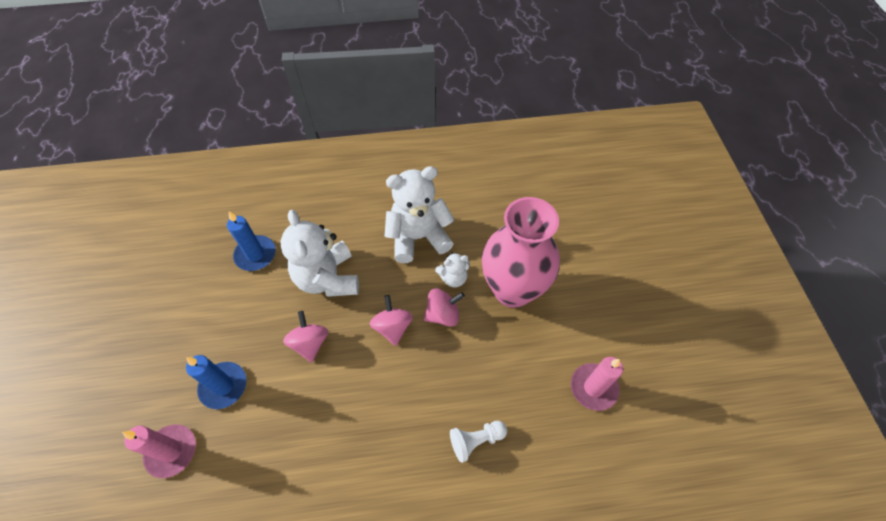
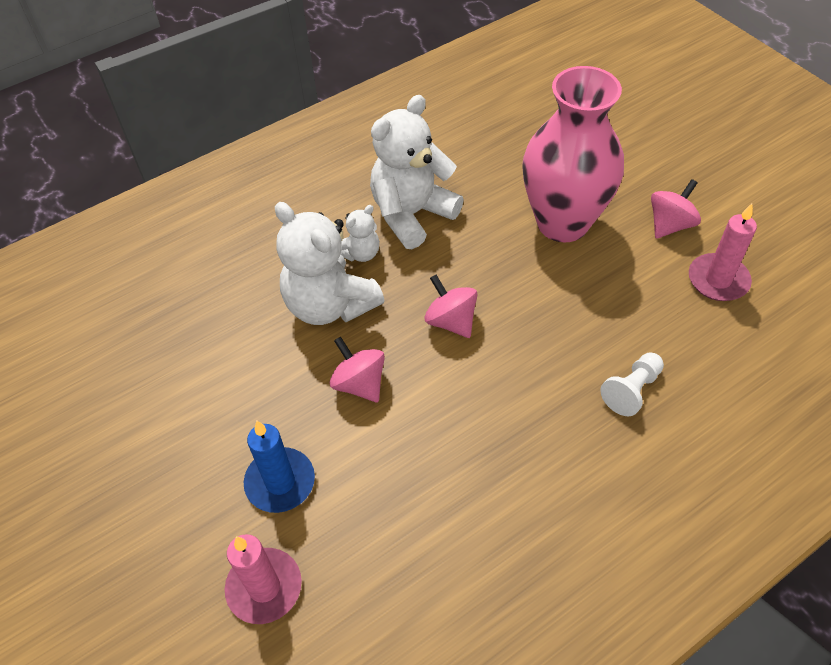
camera: 25 degrees left, 5 degrees down
(255, 255) = (212, 319): blue candle -> none
(443, 314) = (501, 282): pink spinning top -> pink spinning top (670, 225)
(453, 278) = (485, 239): white teddy bear -> white teddy bear (360, 253)

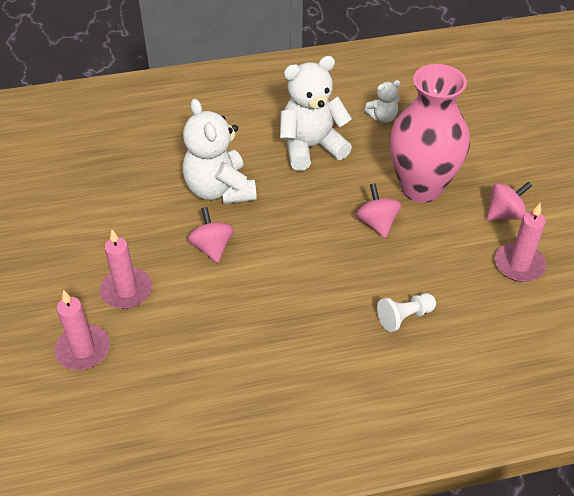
camera: 20 degrees right, 5 degrees down
(280, 482) = (126, 290): blue candle -> pink candle
(360, 253) = (259, 162): white teddy bear -> white teddy bear (382, 117)
(451, 321) = (298, 228): pink spinning top -> pink spinning top (377, 223)

